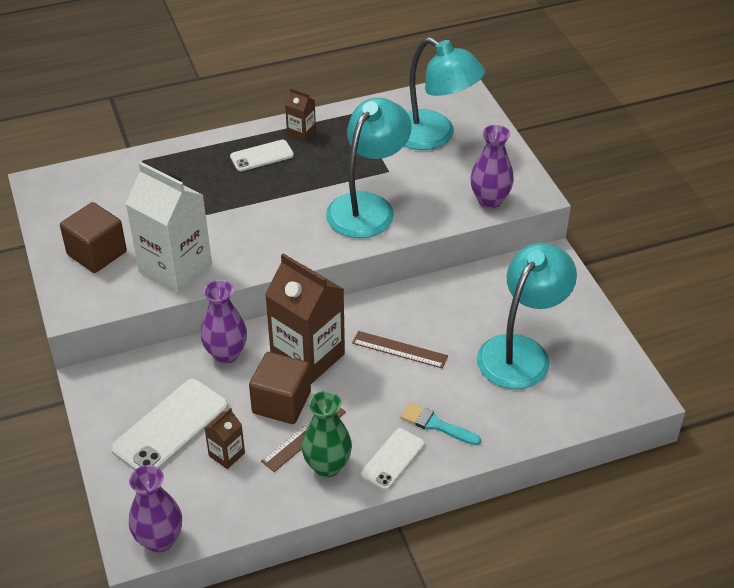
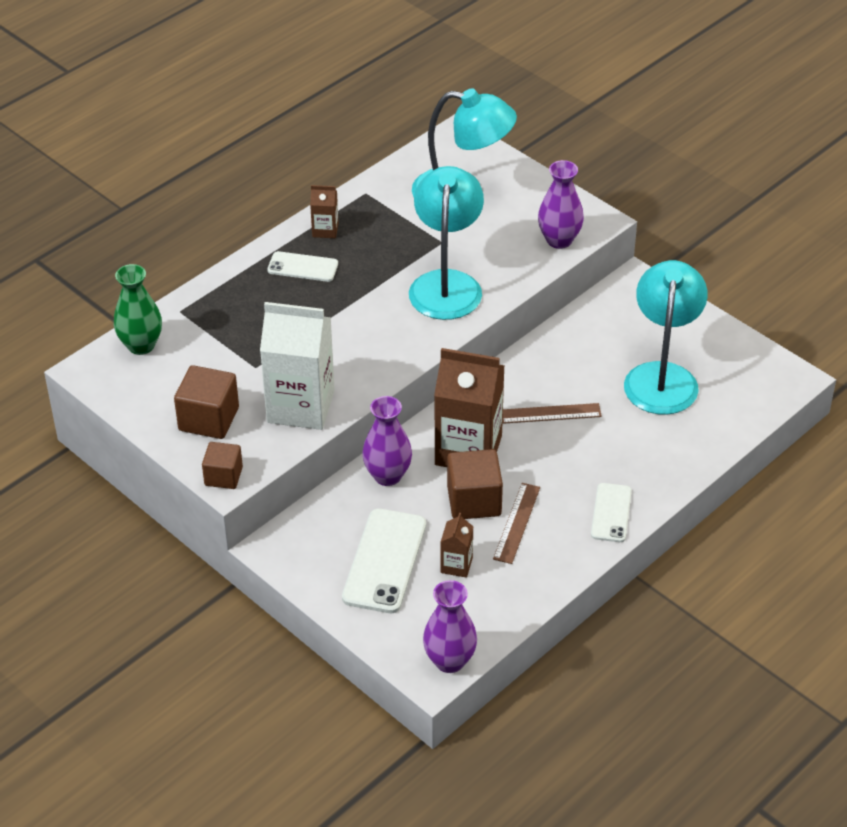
camera: 25 degrees left, 0 degrees up
(72, 304) = (223, 476): none -> brown cube
(262, 156) = (303, 267): white phone -> white phone turned 60 degrees clockwise
(327, 466) = (556, 540): green vase -> green vase (141, 345)
(436, 425) = (629, 469): turquoise brush -> none

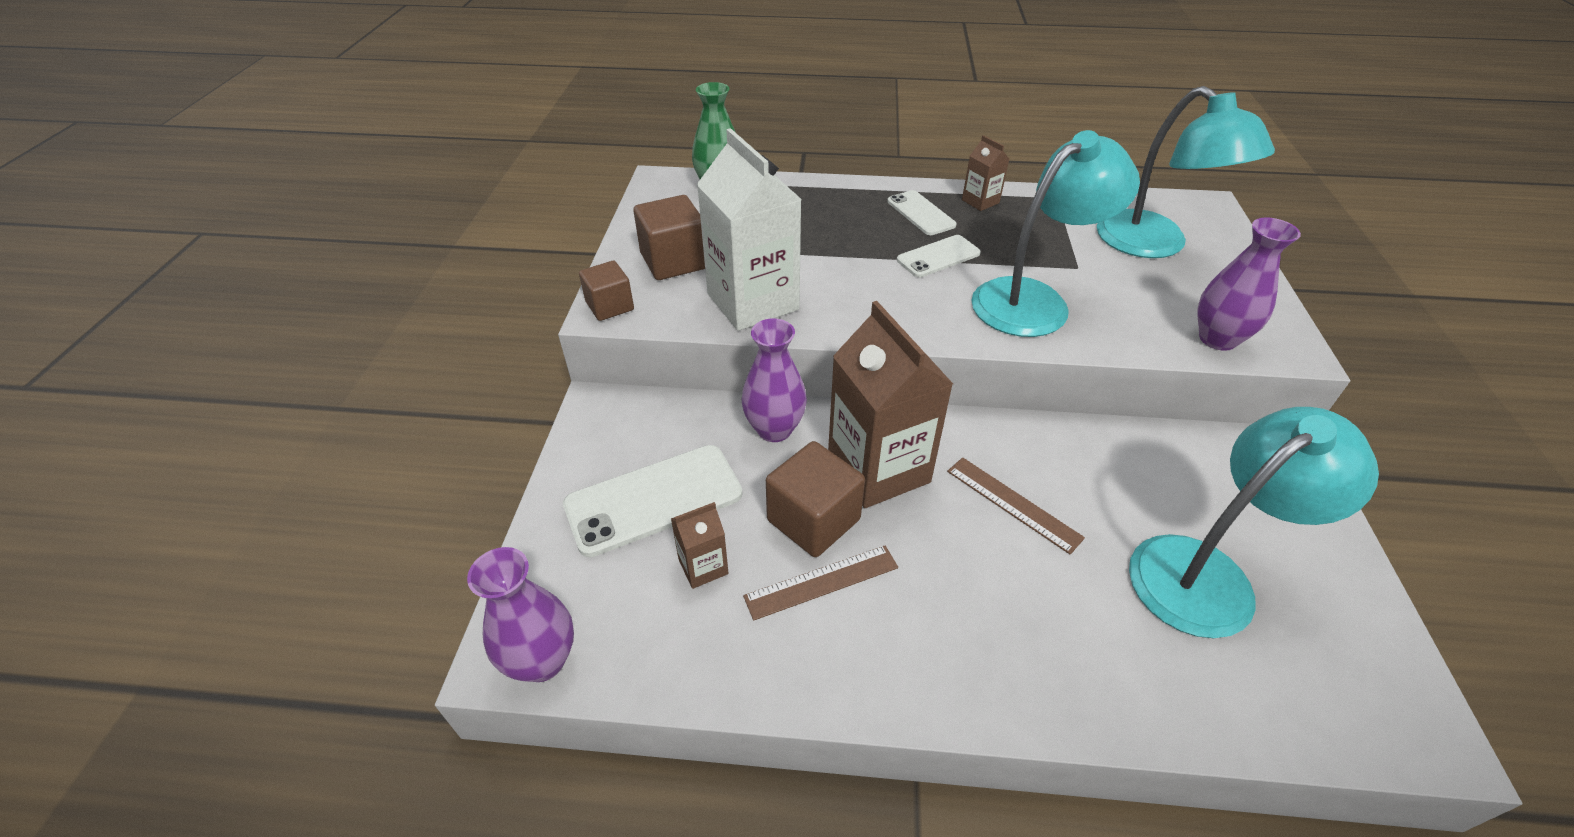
camera: 50 degrees right, 0 degrees up
(611, 513) = (940, 674): white phone -> white phone (938, 257)

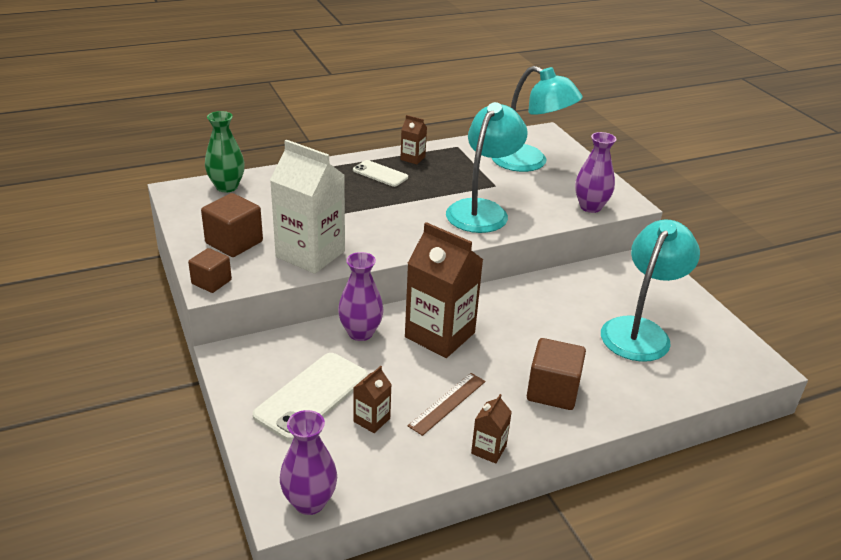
camera: 30 degrees left, 10 degrees down
(813, 520) = (420, 374): brown cube -> brown cube (552, 391)
(833, 687) = (488, 449): none -> brown carton
(938, 257) = (409, 198): white phone -> none
(1013, 504) = (526, 329): brown ruler -> none

